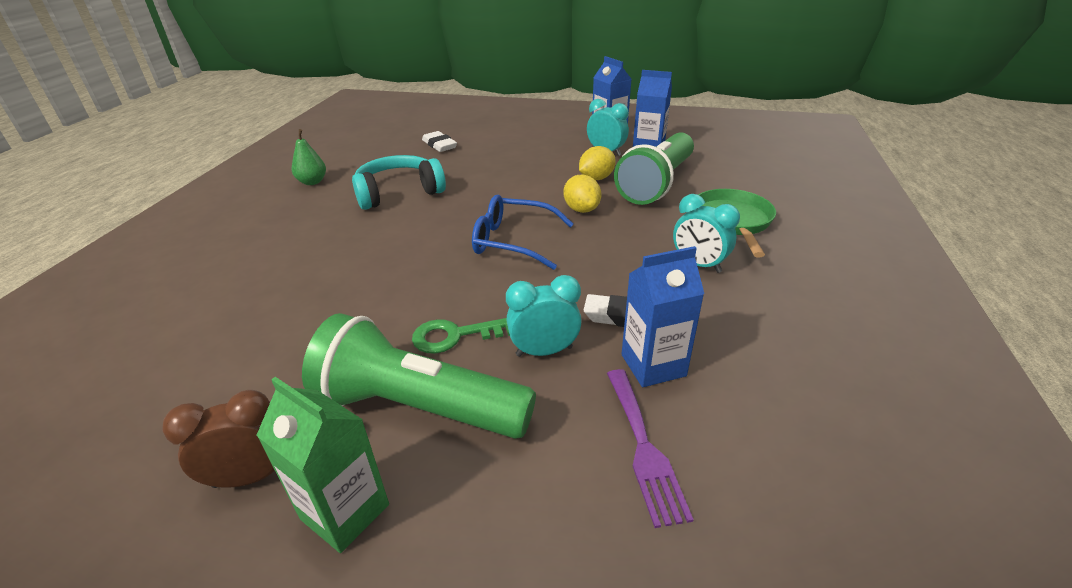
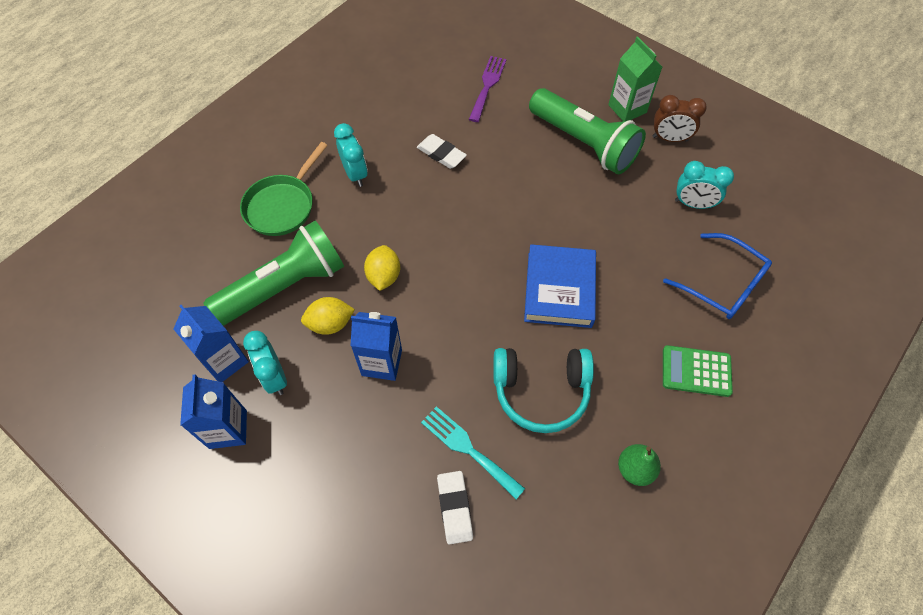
camera: 155 degrees left, 25 degrees up
(251, 235) = (696, 371): none -> green calculator
(403, 247) = (559, 289): none -> blue book
(443, 162) = (468, 449): none -> turquoise fork
(455, 335) = (549, 180): green key -> none
(514, 241) = (466, 257): blue glasses -> blue glasses (722, 284)
(544, 351) = (502, 149): turquoise clock -> turquoise clock (693, 204)
(653, 365) = (450, 119): blue carton -> blue carton (382, 362)

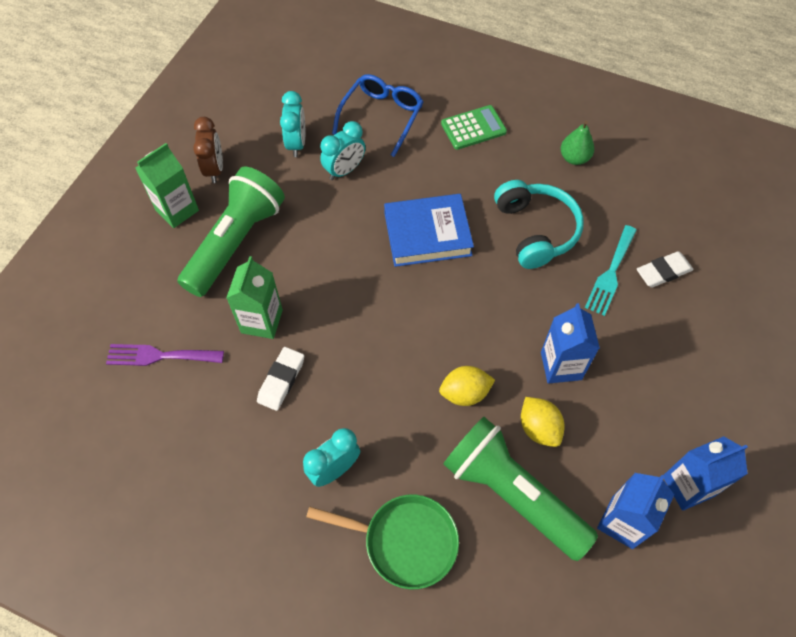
camera: 105 degrees left, 0 degrees up
(274, 377) = (617, 462): turquoise clock -> turquoise clock (344, 170)
(499, 149) = (261, 321): none -> green carton
(696, 371) = (473, 128): green calculator -> green calculator turned 105 degrees counterclockwise

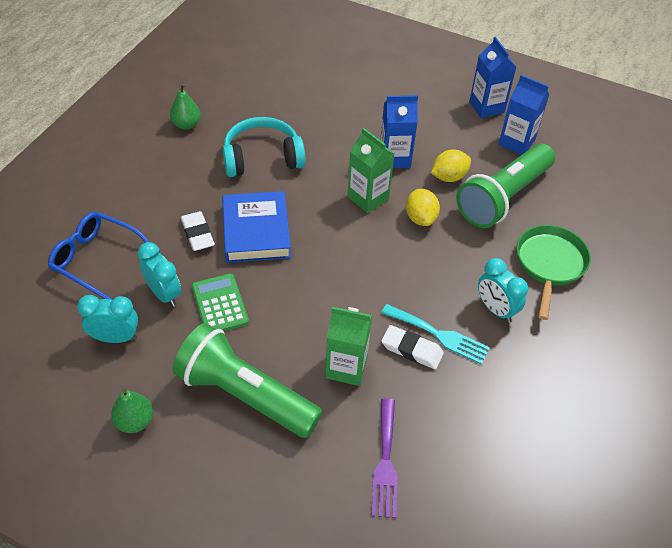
camera: 90 degrees left, 10 degrees down
(177, 210) = (190, 459): green carton -> green carton (368, 198)
(214, 169) = (135, 421): brown clock -> green pear
(473, 128) = (132, 188): green calculator -> green calculator (220, 304)
(611, 273) = (311, 119): turquoise fork -> turquoise fork (439, 335)
(663, 272) = (312, 91): white eraser -> white eraser (197, 234)

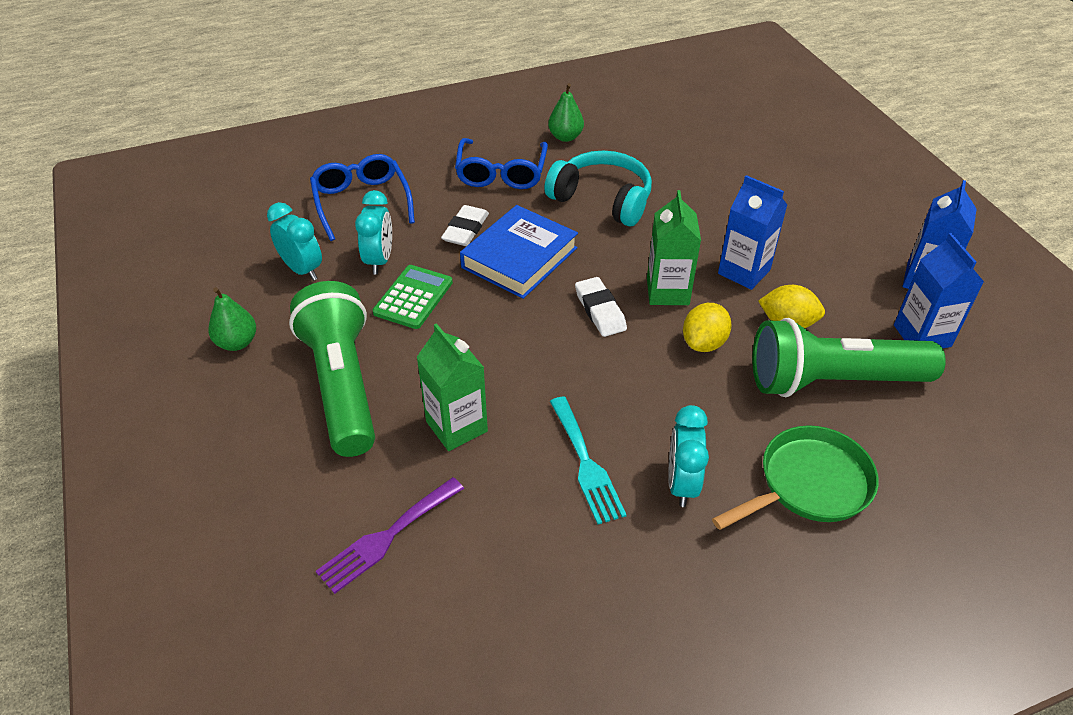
camera: 45 degrees right, 5 degrees down
(173, 177) = (501, 173): none -> blue glasses
(412, 349) = (540, 457): white eraser -> white eraser (600, 310)

